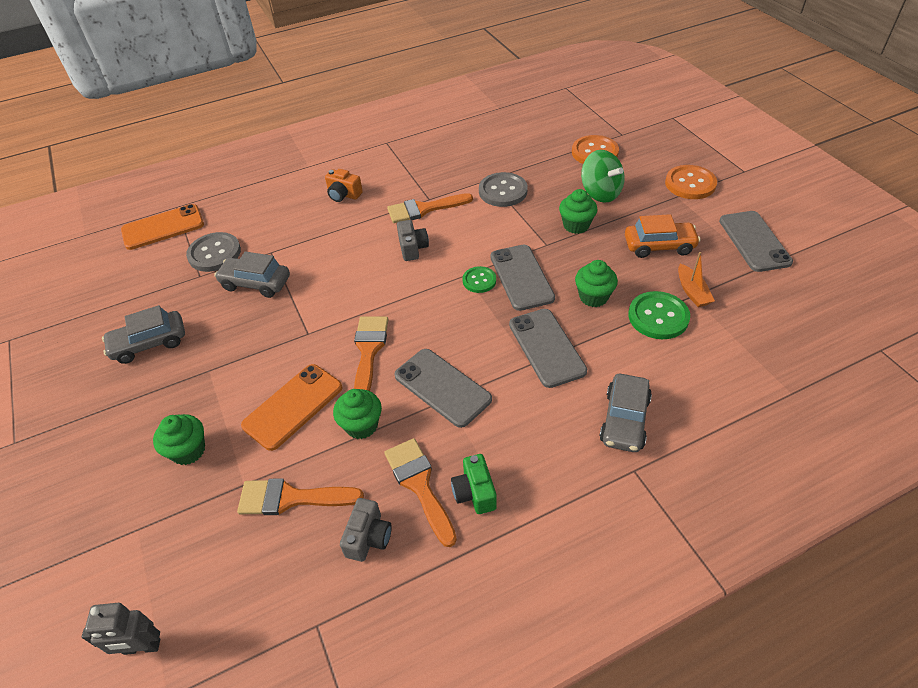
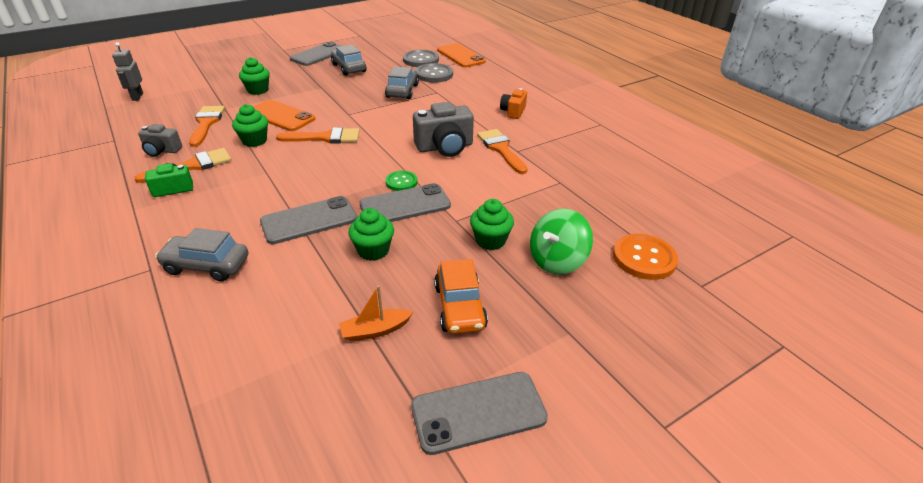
camera: 80 degrees right, 10 degrees down
(412, 248) = (445, 147): grey camera -> grey camera, size x1.70
(442, 387) = (278, 170): grey phone -> grey phone (318, 55)
(503, 191) = (540, 191): grey button -> grey button (421, 60)
(658, 317) = (337, 297): green button -> none
(690, 184) = (604, 350): orange button -> none

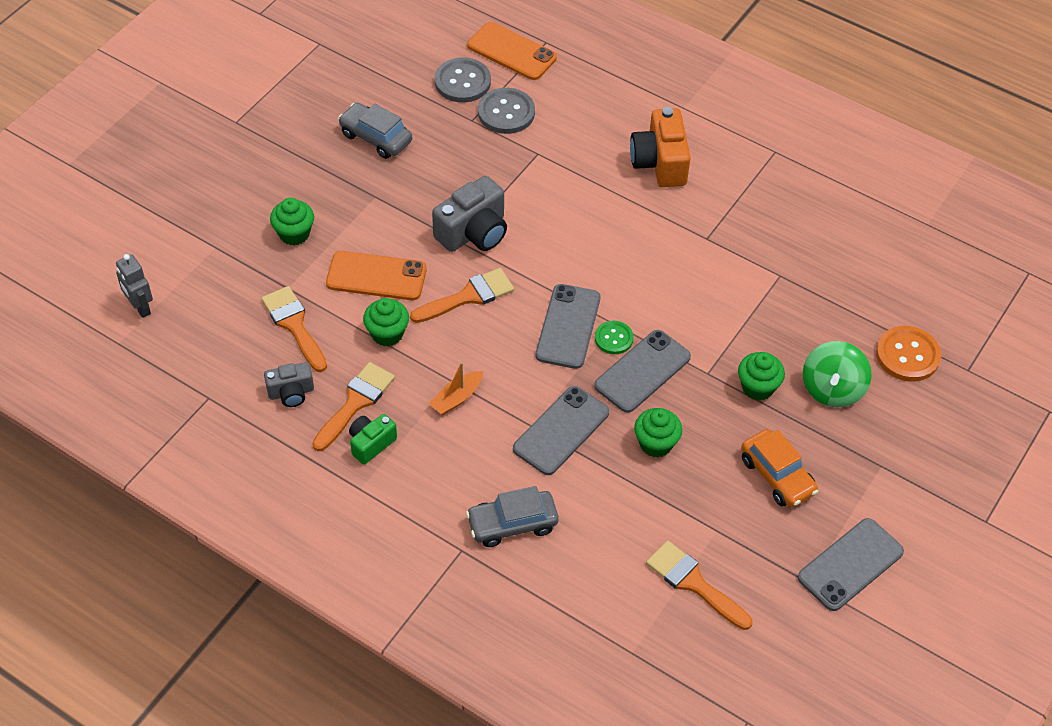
camera: 25 degrees left, 15 degrees up
(318, 55) = (302, 118): grey phone -> grey phone (568, 326)
(375, 330) = (723, 528): orange boat -> orange boat (456, 398)
(402, 91) = (491, 167): grey car -> none
(445, 147) = (621, 262): grey camera -> grey camera (473, 232)
(501, 149) = (687, 242): orange brush -> orange brush (693, 583)
(513, 112) = (660, 163): orange camera -> orange camera, size x1.70

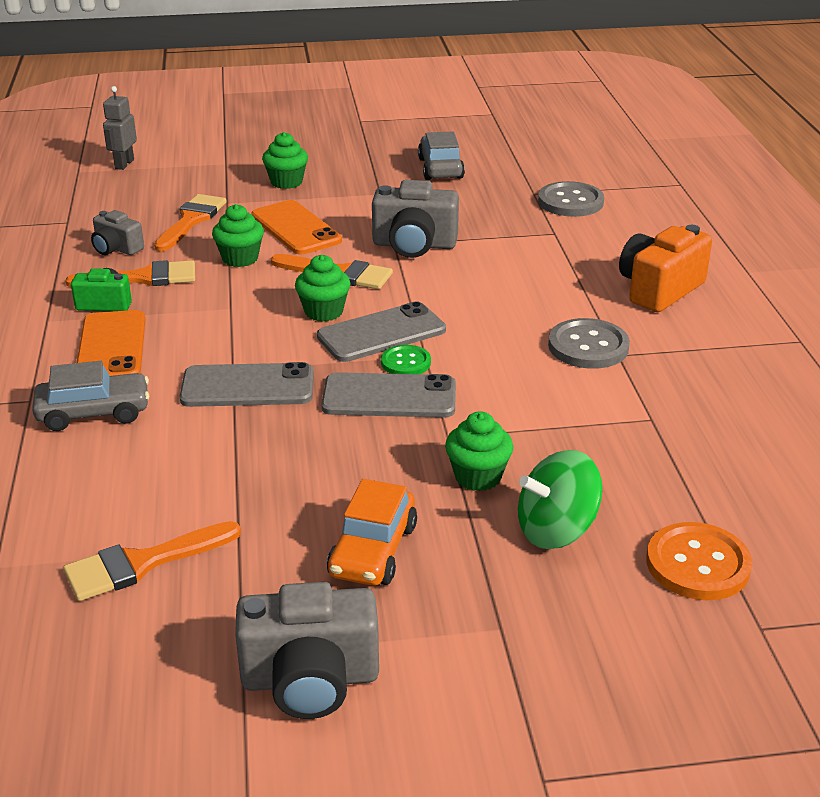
camera: 50 degrees right, 20 degrees down
(456, 398) = (213, 318): orange boat -> none
(462, 82) = (565, 173): grey button -> grey button (588, 346)
(512, 52) = (639, 176): orange phone -> orange phone (111, 347)
(512, 524) = (94, 413): grey car -> grey car turned 135 degrees clockwise
(656, 443) = (306, 448): green cupcake -> green cupcake (324, 312)
(693, 583) = (142, 563): orange brush -> orange brush turned 120 degrees counterclockwise
(850, 565) = (310, 680): grey phone -> grey camera

